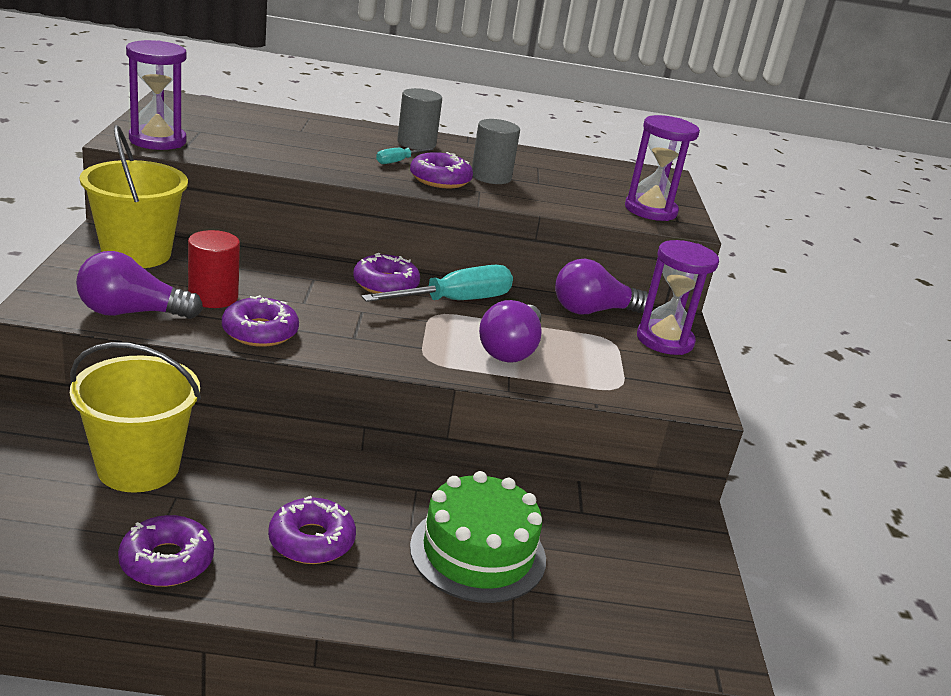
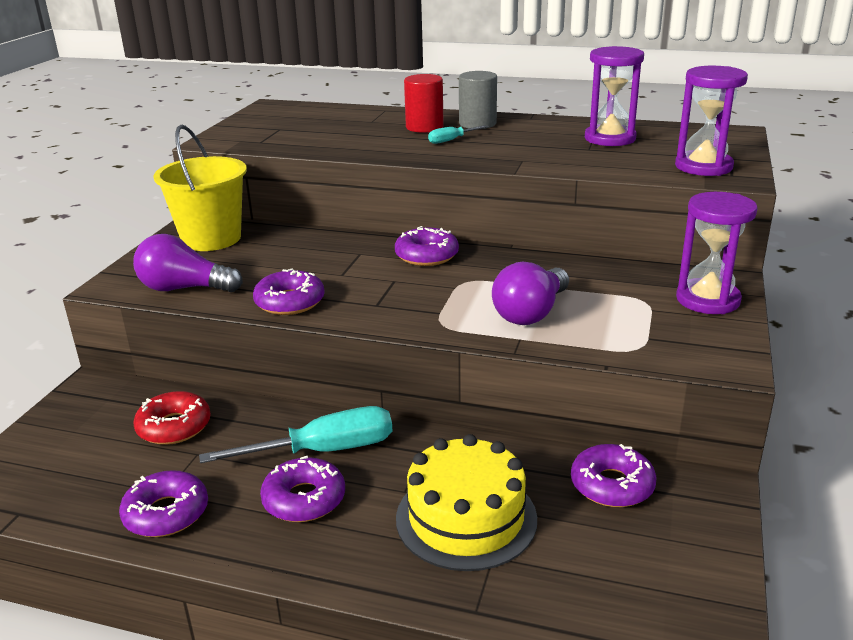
camera: 20 degrees right, 0 degrees up
(138, 467) = (174, 427): yellow bucket -> red donut
(157, 140) = (237, 139): purple hourglass -> purple hourglass (610, 138)
(213, 297) = (261, 273): red cylinder -> red cylinder (424, 127)
(440, 179) = (486, 153): purple donut -> purple donut (612, 485)
(454, 301) = (490, 268): turquoise screwdriver -> turquoise screwdriver (323, 451)
(478, 552) = (466, 518): green cake -> yellow cake
(491, 177) = (540, 147): grey cylinder -> none
(592, 311) = (634, 273): purple light bulb -> none

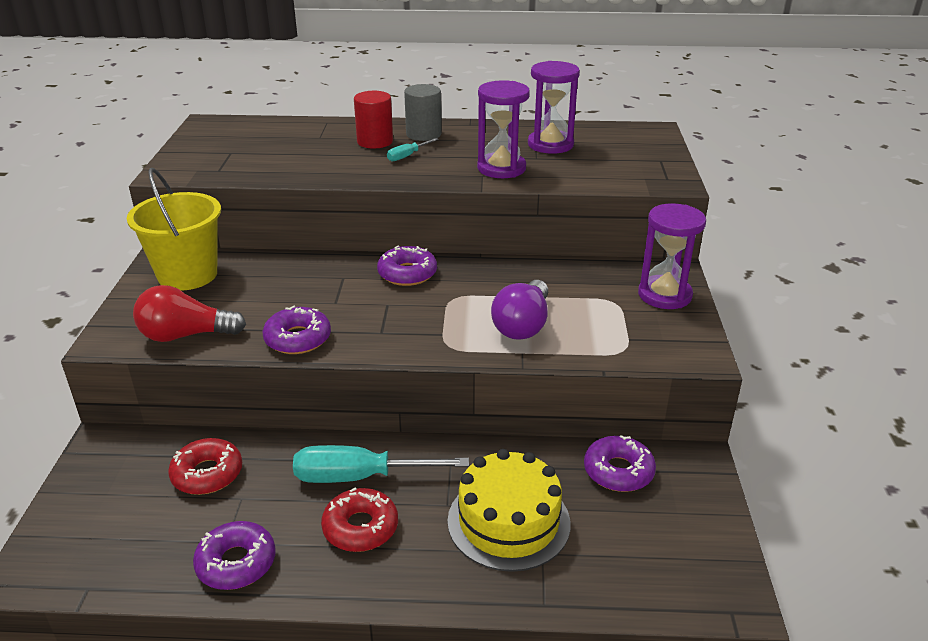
camera: 15 degrees left, 5 degrees up
(184, 288) = (186, 335): purple light bulb -> red light bulb
(304, 499) = (360, 527): purple donut -> red donut
(323, 451) = (360, 477): turquoise screwdriver -> turquoise screwdriver turned 150 degrees counterclockwise
(703, 167) = (641, 171): purple hourglass -> purple hourglass (501, 168)

